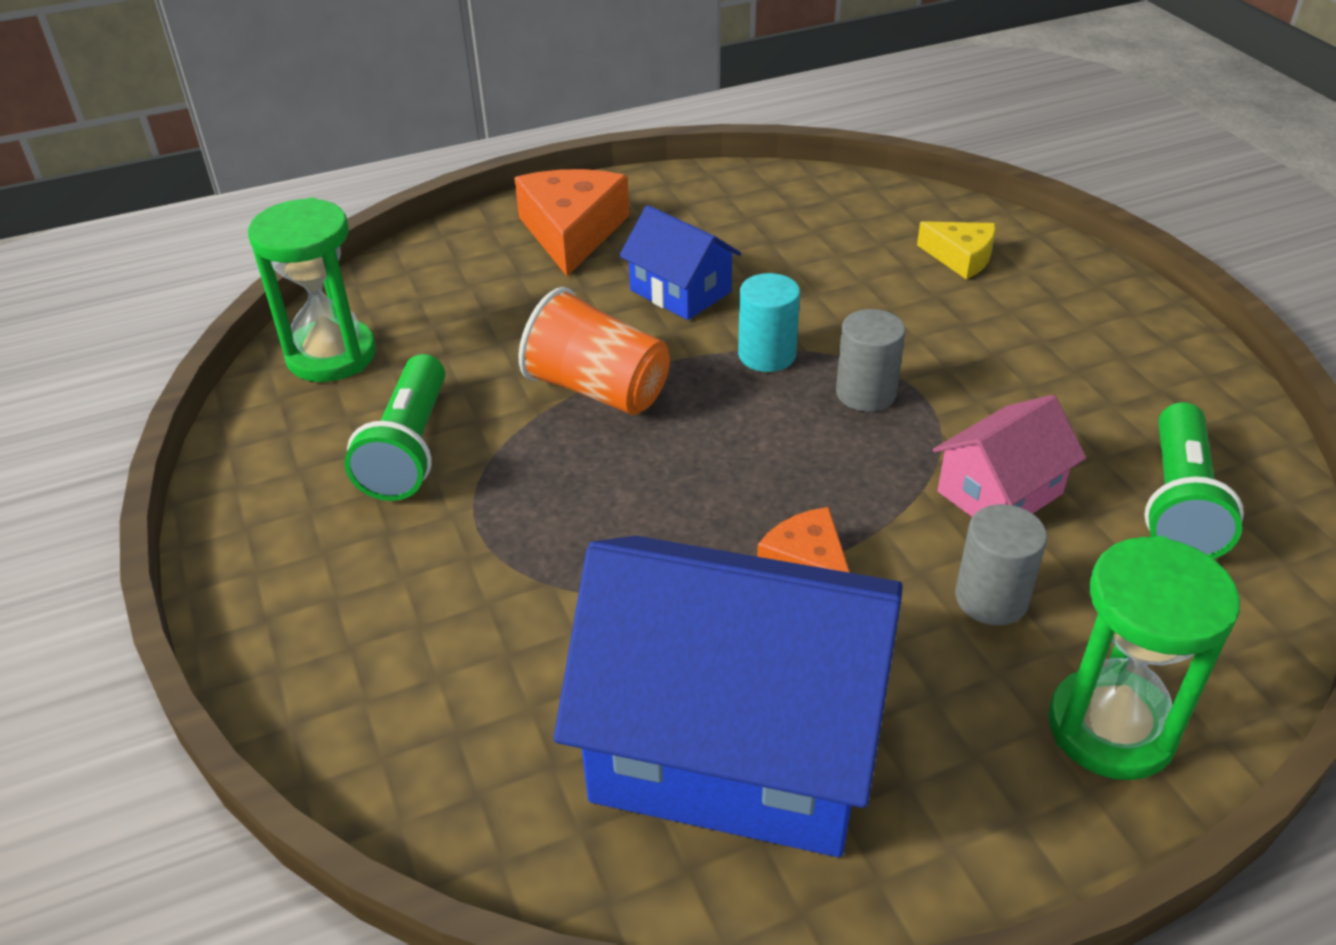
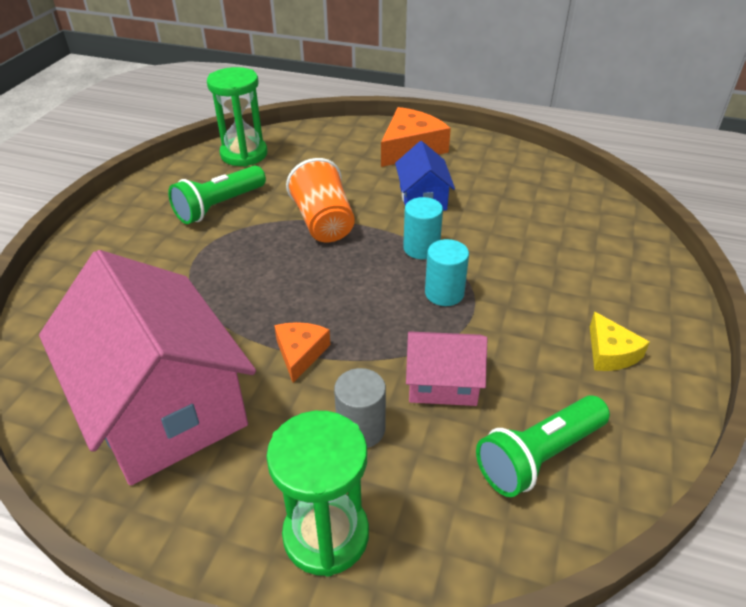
camera: 40 degrees right, 0 degrees up
(734, 742) = (163, 405): blue house -> pink house
(866, 393) = (444, 293): grey cylinder -> turquoise cylinder
(961, 257) = (600, 254): yellow cheese -> yellow cheese (610, 353)

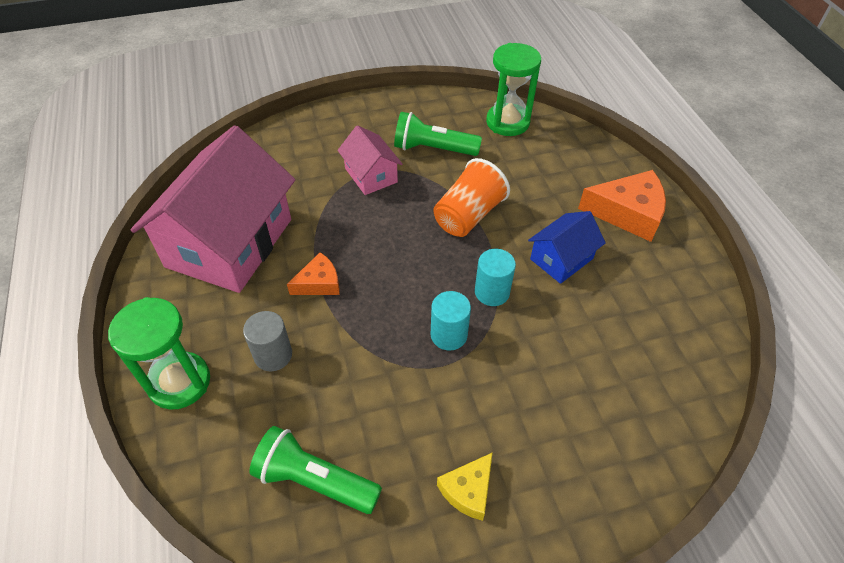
camera: 55 degrees right, 10 degrees up
(442, 383) = (348, 382): pink house -> pink house (371, 175)

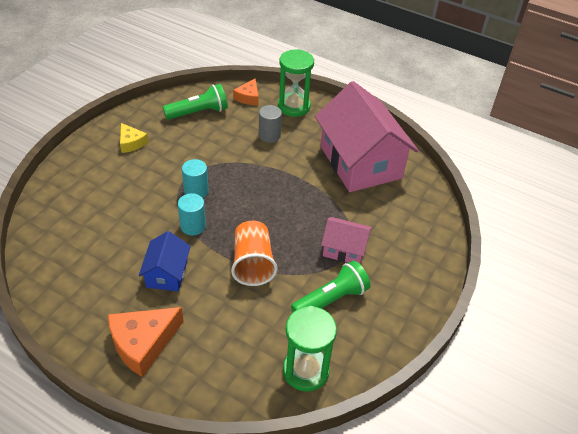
camera: 135 degrees right, 5 degrees down
(319, 283) = (290, 173): orange cheese -> orange cheese (248, 97)
(468, 490) = (131, 143): yellow cheese -> yellow cheese turned 150 degrees clockwise

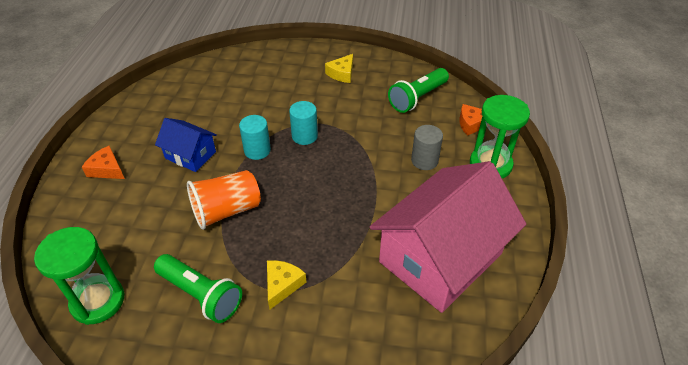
camera: 70 degrees right, 0 degrees up
(143, 343) = (107, 169): orange cheese -> orange cheese, size x0.58
(167, 273) = (190, 155): blue house -> blue house turned 45 degrees clockwise
(198, 112) = (417, 98): green flashlight -> green flashlight turned 90 degrees clockwise
(344, 249) = (282, 285): pink house -> yellow cheese

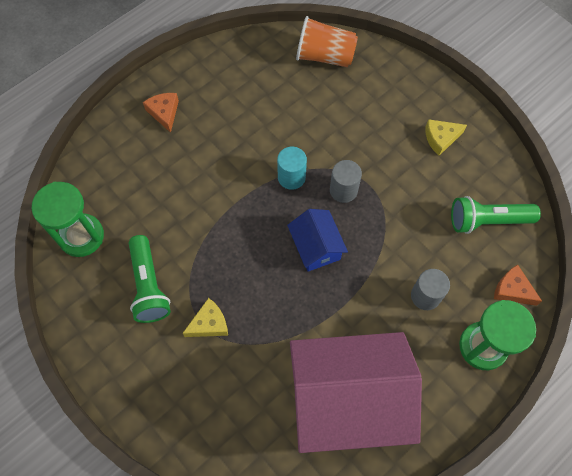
camera: 40 degrees right, 20 degrees up
(190, 155) = (235, 143): blue house -> blue house (316, 247)
(226, 211) = (221, 222): orange cup -> orange cup (324, 56)
(304, 136) = (343, 190): turquoise cylinder -> grey cylinder

